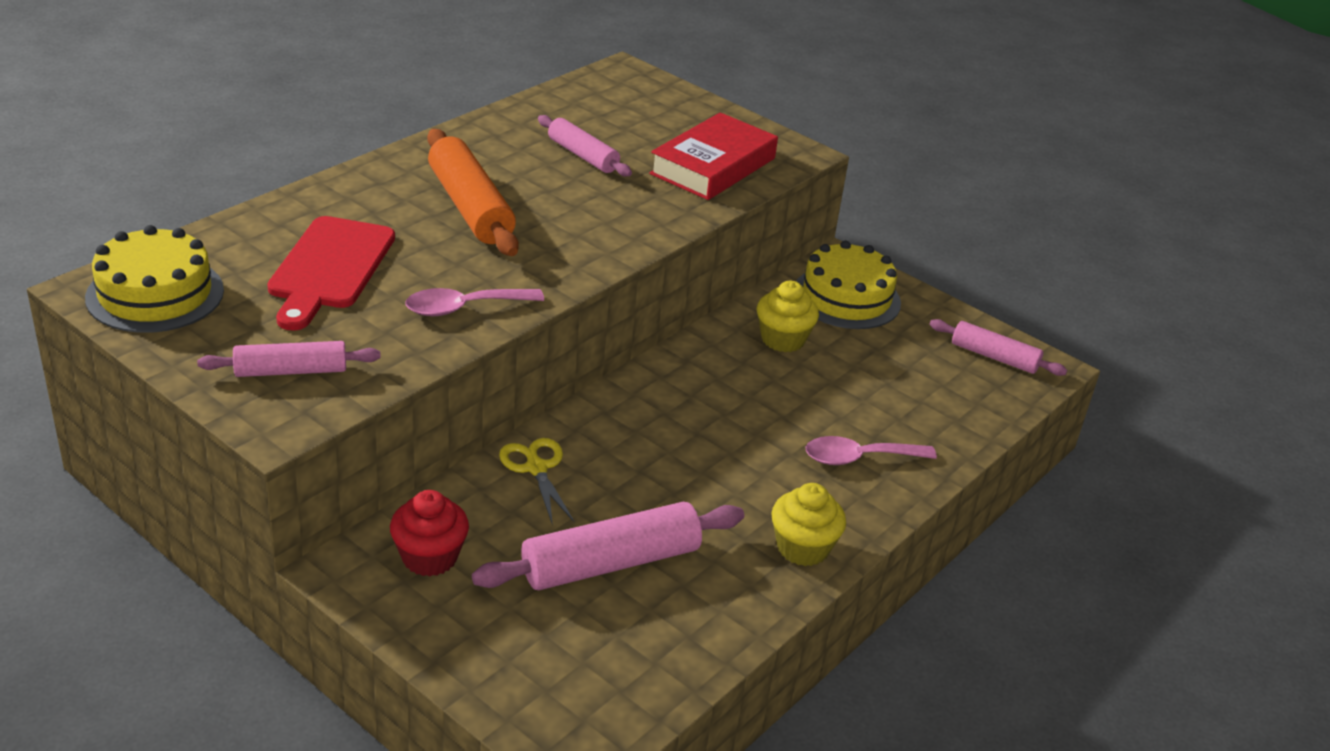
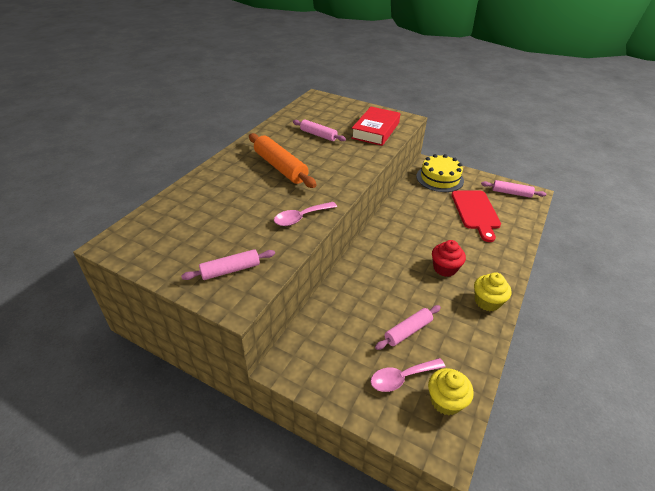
camera: 10 degrees left, 5 degrees up
(155, 294) = (143, 241): yellow cake -> none
(329, 268) = (227, 210): red cutting board -> red cutting board (476, 212)
(429, 557) = (322, 349): red cupcake -> red cupcake (445, 268)
(536, 468) = (350, 288): yellow scissors -> none
(611, 563) = (408, 331): pink rolling pin -> pink rolling pin, size x0.61
(783, 339) = (424, 202): yellow cupcake -> yellow cupcake (445, 401)
(859, 458) = (485, 251): pink spoon -> pink spoon (401, 378)

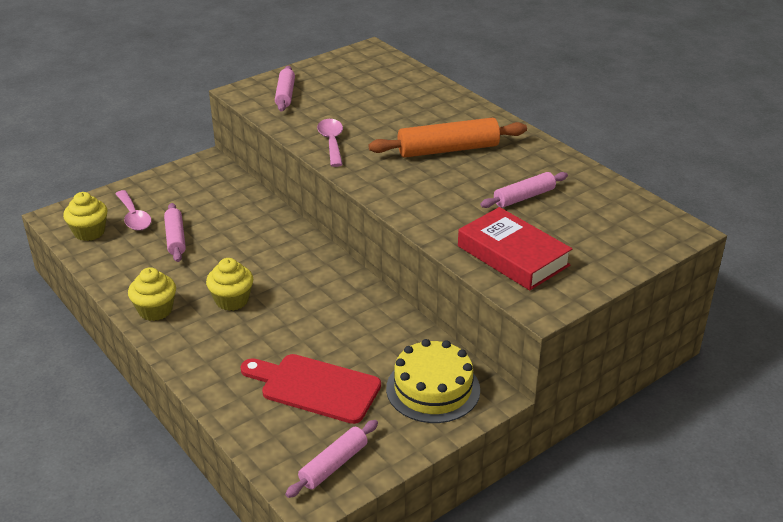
camera: 115 degrees right, 5 degrees down
(401, 378) = (134, 217): pink spoon -> pink spoon turned 150 degrees clockwise
(445, 268) = (232, 300): red cupcake -> yellow cupcake

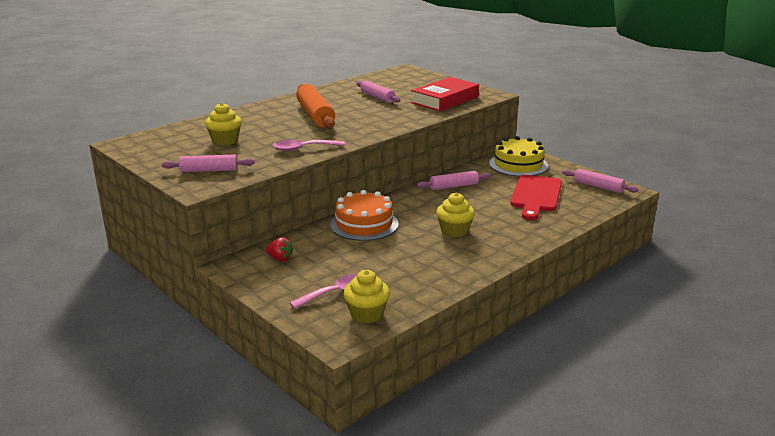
camera: 95 degrees left, 10 degrees down
(155, 310) = (479, 261): yellow cupcake -> yellow cupcake (225, 141)
(175, 238) = (371, 265): pink rolling pin -> pink rolling pin (454, 186)
(211, 187) = (280, 259): none -> red strawberry
(270, 237) = (364, 224): none -> orange cake

